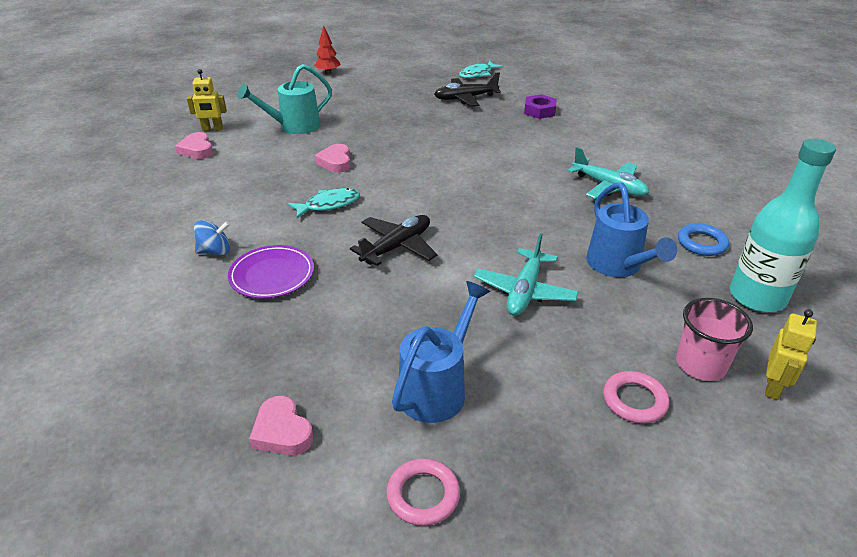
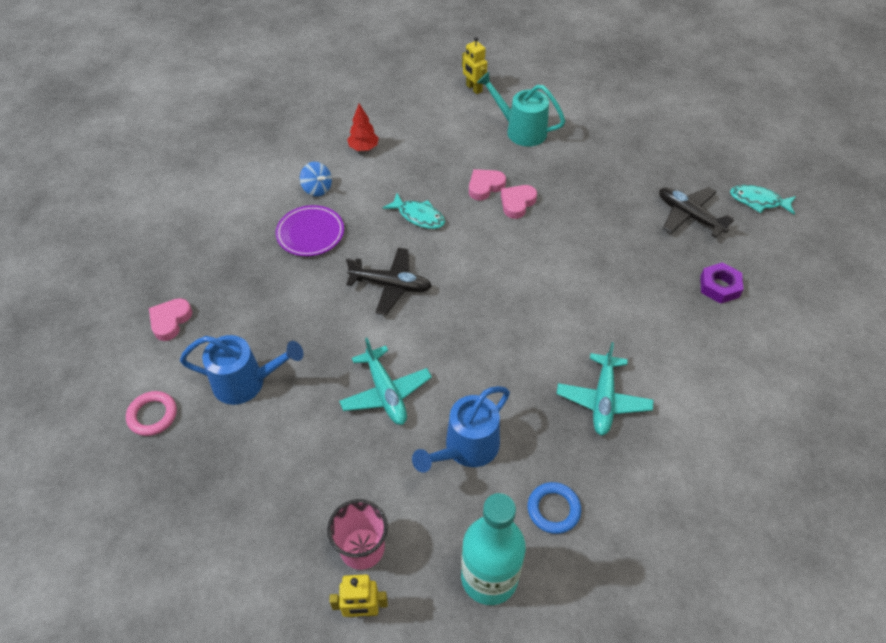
camera: 60 degrees right, 15 degrees up
(197, 150) = (436, 100): pink heart -> pink heart (517, 203)
(328, 72) = (643, 95): red tree -> red tree (363, 148)
(525, 291) = (386, 392): turquoise plane -> turquoise plane turned 105 degrees counterclockwise
(634, 400) = (294, 510): pink ring -> none

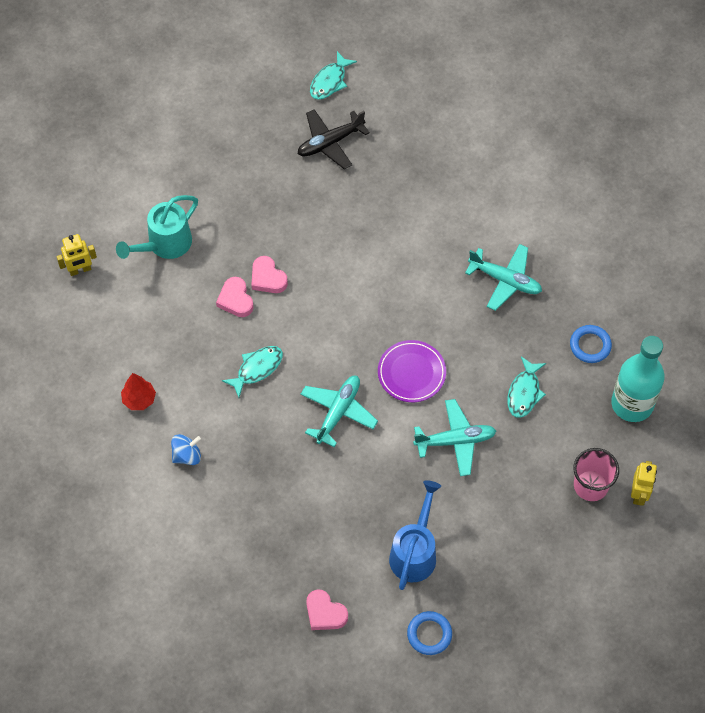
camera: 75 degrees left, 10 degrees up
(152, 415) = (429, 634): pink ring -> blue ring
(310, 233) = (249, 472): purple plate -> purple plate (411, 373)
(391, 285) = (338, 412): black plane -> turquoise plane
(466, 449) = (524, 392): blue watering can -> turquoise fish
(719, 286) = (417, 152): purple nut -> none

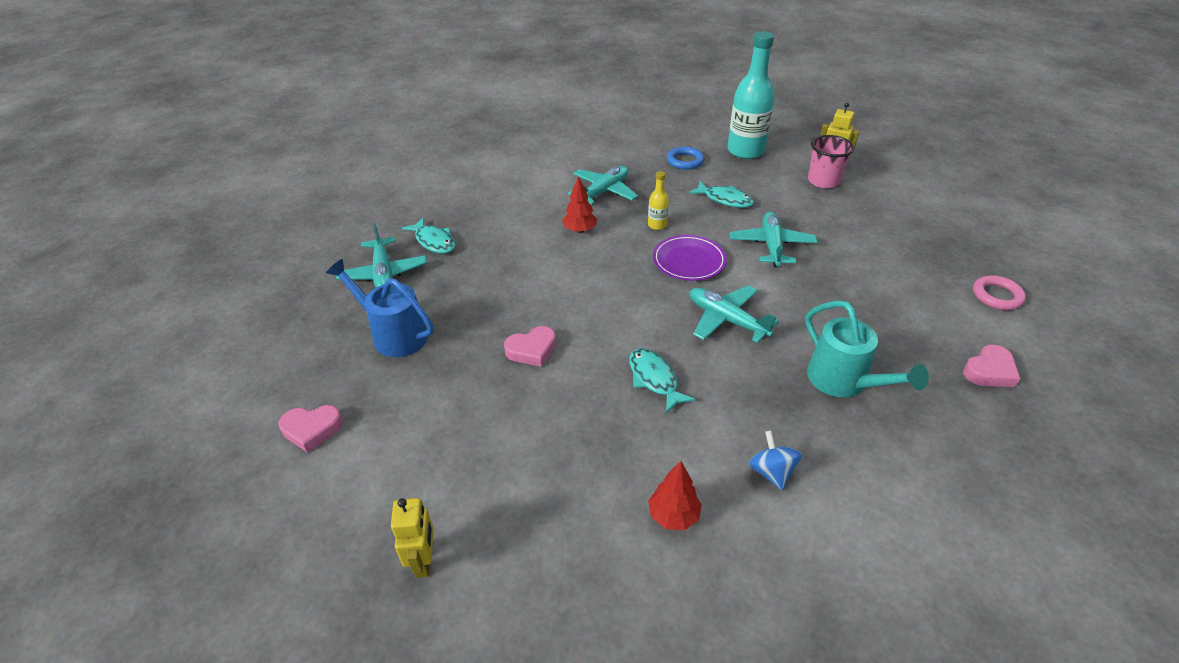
camera: 75 degrees left, 20 degrees down
(164, 245) = (435, 444): turquoise watering can -> turquoise watering can (844, 382)
(235, 300) = (550, 383): pink heart -> pink heart (312, 429)
(330, 81) = (307, 262): turquoise fish -> turquoise fish (434, 241)
(330, 143) = (383, 273): black plane -> turquoise plane
(415, 551) = (900, 291): blue watering can -> blue watering can (393, 334)
(429, 634) = (997, 296): blue ring -> pink ring
(433, 274) = (580, 230): none -> red tree
(461, 338) = (657, 225): none -> yellow bottle

